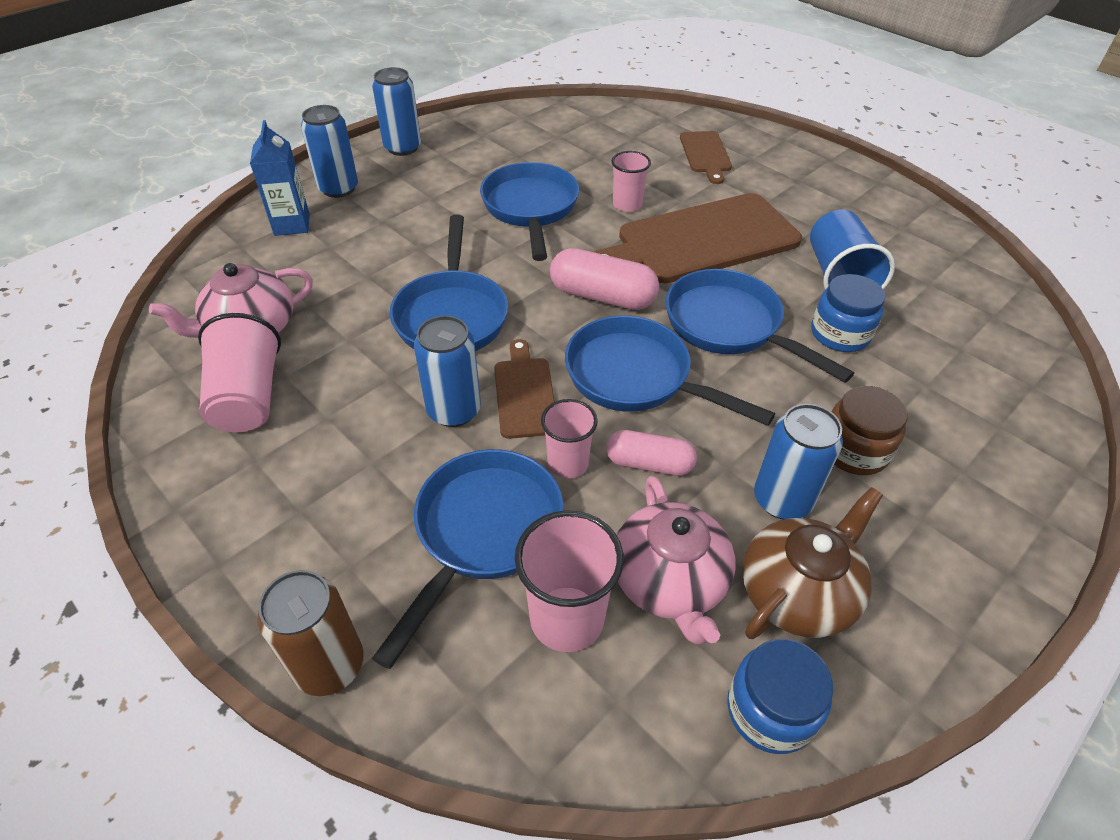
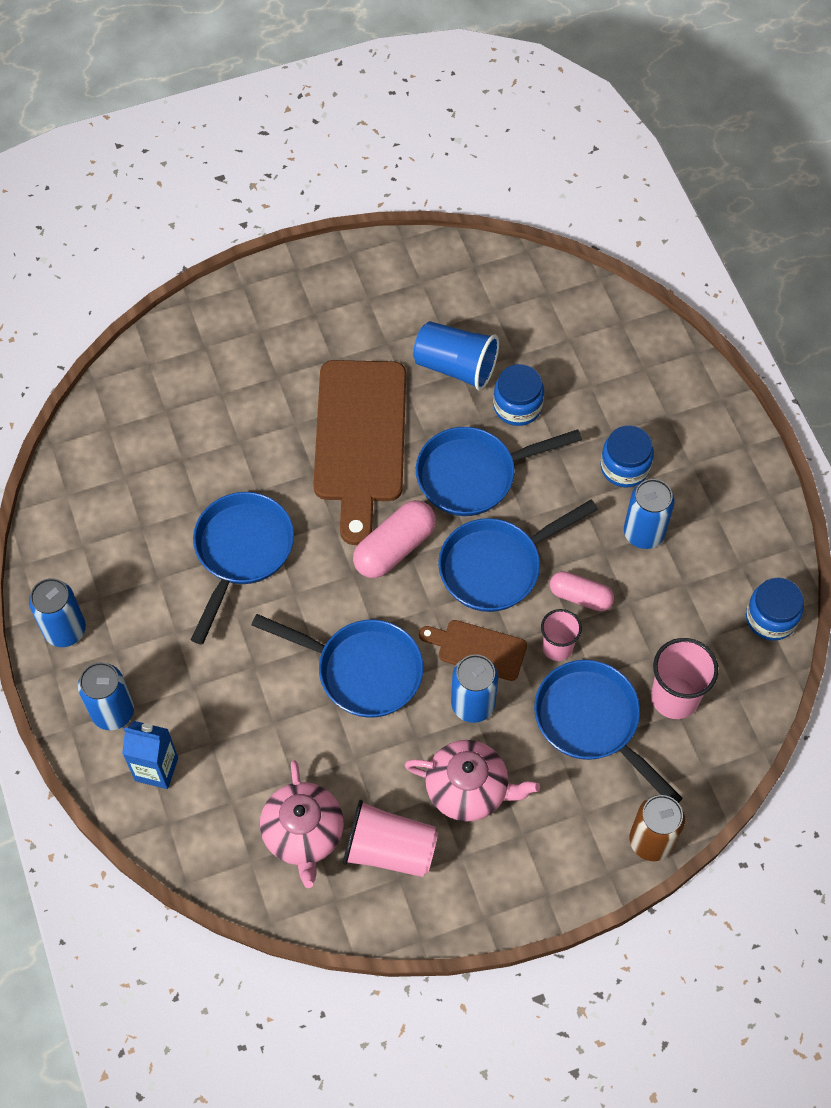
camera: 65 degrees left, 15 degrees up
(530, 209) = (241, 552): blue pan -> blue pan turned 90 degrees clockwise
(627, 204) = (277, 470): pink cup -> none
(649, 464) = (580, 596): pink capsule -> pink capsule turned 75 degrees clockwise
(669, 581) = (673, 629): pink teapot -> pink teapot (468, 789)
(705, 154) = (232, 365): brown cutting board -> none
(798, 592) = (710, 563): brown teapot -> none
(854, 450) = (624, 467): brown jar -> blue jar

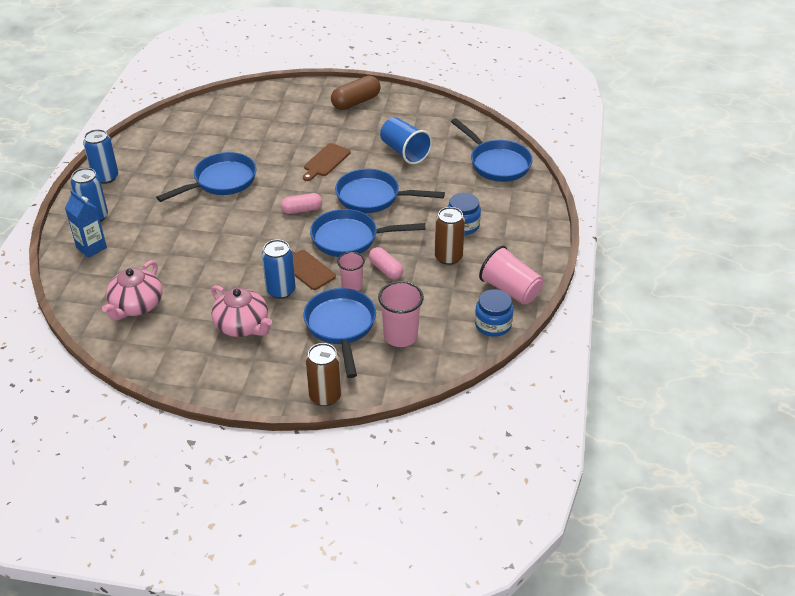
camera: 30 degrees right, 20 degrees down
(317, 298) = (356, 102): none -> brown capsule
(360, 439) = (325, 161): brown cutting board -> brown cutting board, size x0.49
(362, 670) = (235, 252): blue pan -> blue pan (496, 163)
(390, 849) = (174, 333): pink cup -> pink cup (510, 290)
(395, 548) = (302, 210): pink capsule -> pink capsule, size x0.66
(517, 406) = (424, 179): blue jar -> none
(643, 533) = (448, 257): blue can -> brown can

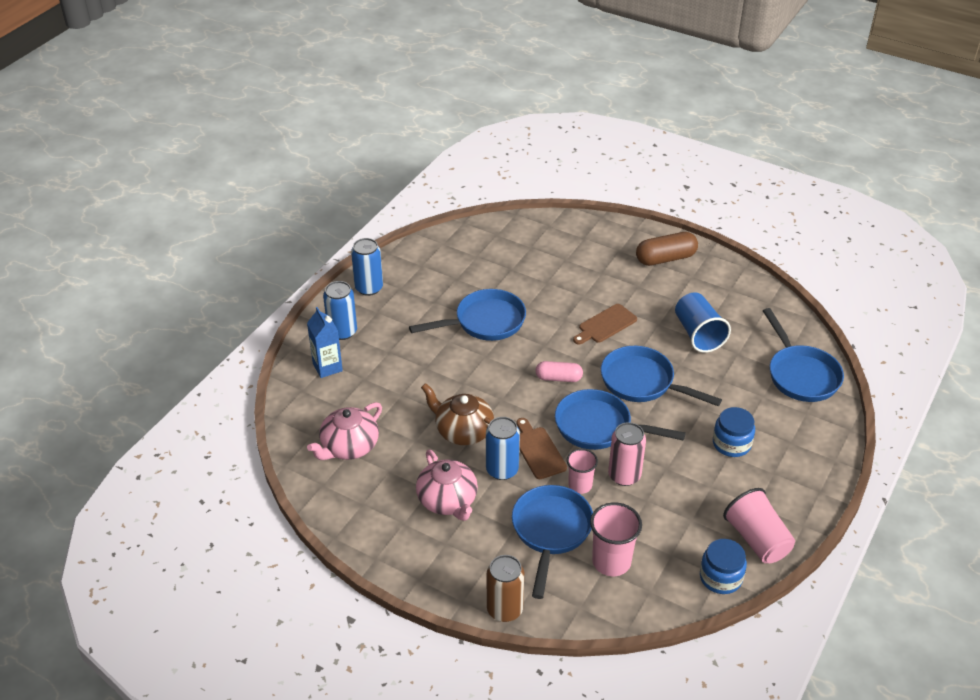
camera: 20 degrees right, 0 degrees up
(235, 269) = (463, 431): none -> brown teapot
(385, 269) = (624, 475): pink capsule -> pink can
(448, 257) = (700, 479): brown can -> none

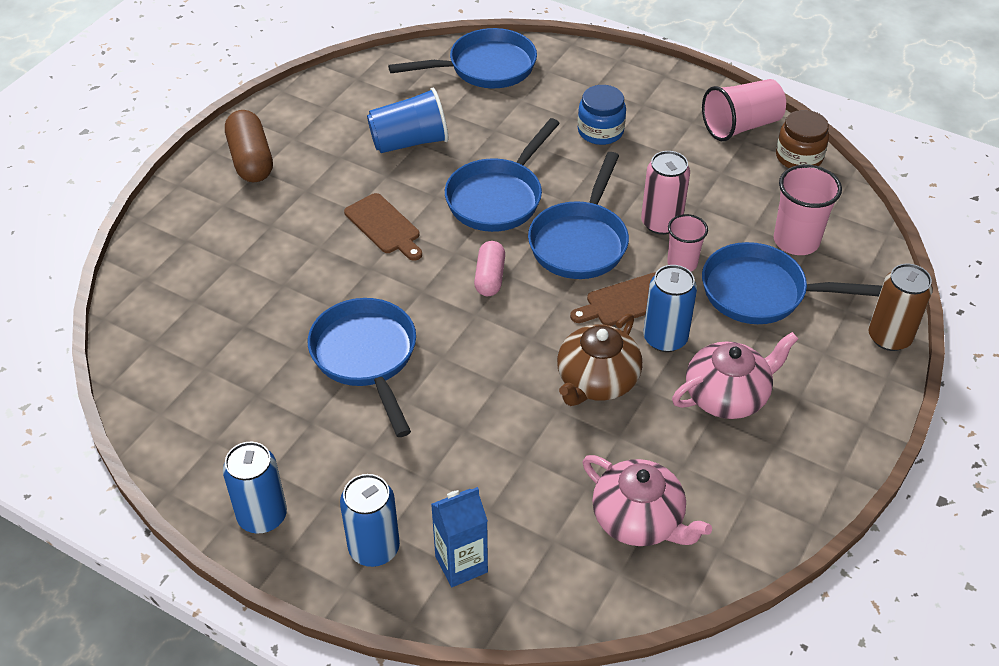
camera: 90 degrees left, 5 degrees up
(720, 577) = (799, 157): blue jar -> brown jar

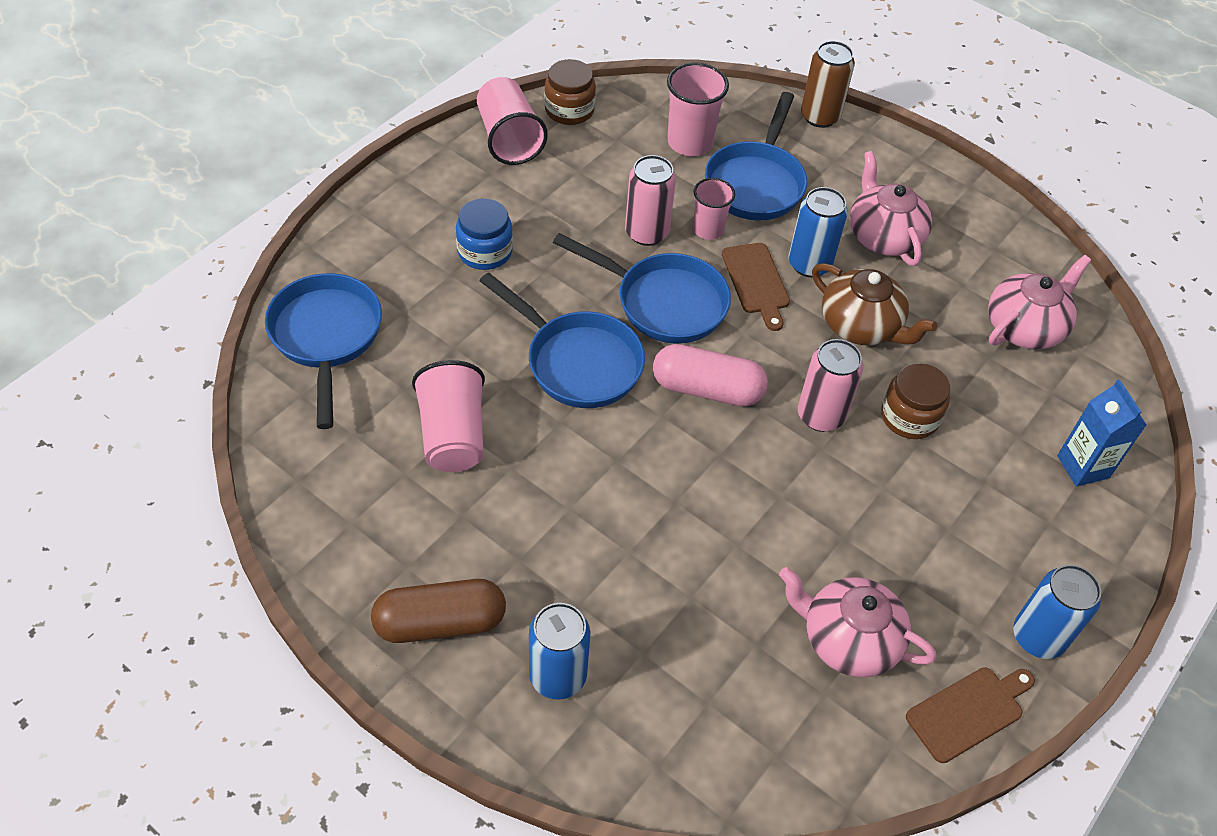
camera: 85 degrees left, 5 degrees up
(251, 381) = (848, 639): none -> pink teapot
(366, 357) = (818, 519): blue pan -> none
(374, 548) = (1071, 537): blue can -> blue can (558, 676)
(384, 226) = (605, 479): brown cutting board -> brown cutting board (968, 712)
(409, 142) = (453, 435): blue cup -> pink cup
(478, 354) = (820, 415): none -> pink can
(490, 277) = (707, 389): pink capsule -> pink capsule, size x1.52
(492, 420) = (909, 417): none -> brown jar

